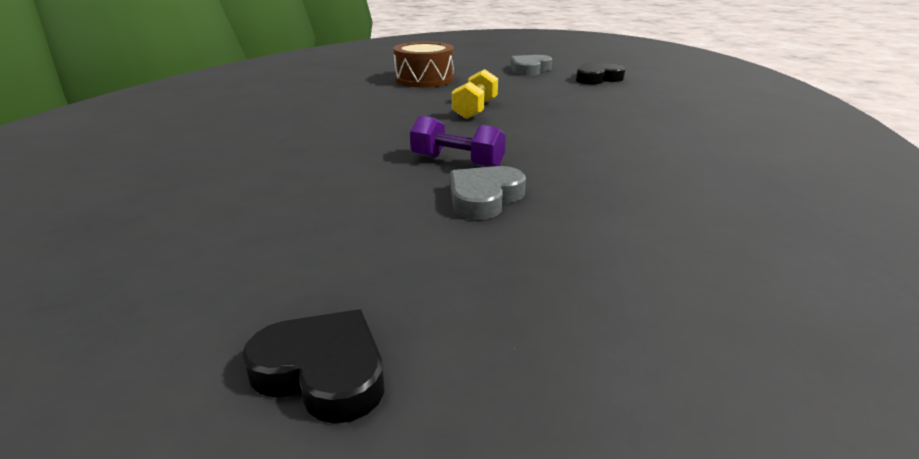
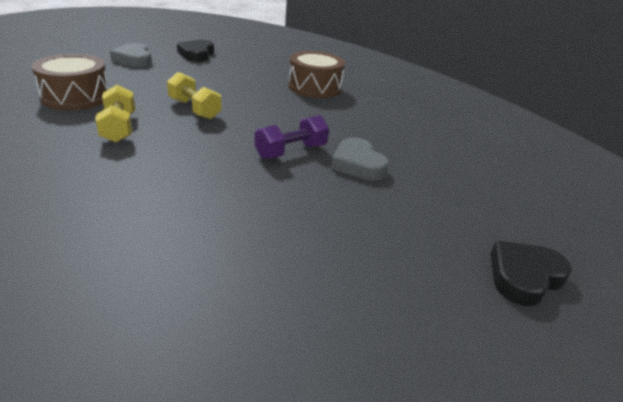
camera: 65 degrees left, 5 degrees up
(396, 102) = (119, 128): none -> yellow dumbbell
(648, 134) = (314, 87): none -> brown drum

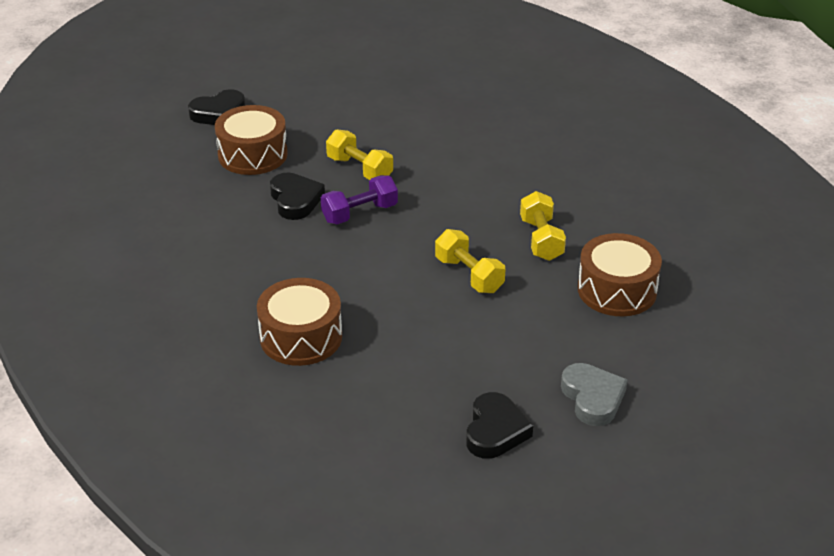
camera: 170 degrees left, 5 degrees up
(300, 193) = (359, 169): none -> yellow dumbbell
(357, 164) = (295, 200): grey heart -> black heart
(432, 212) = (252, 154): none -> brown drum

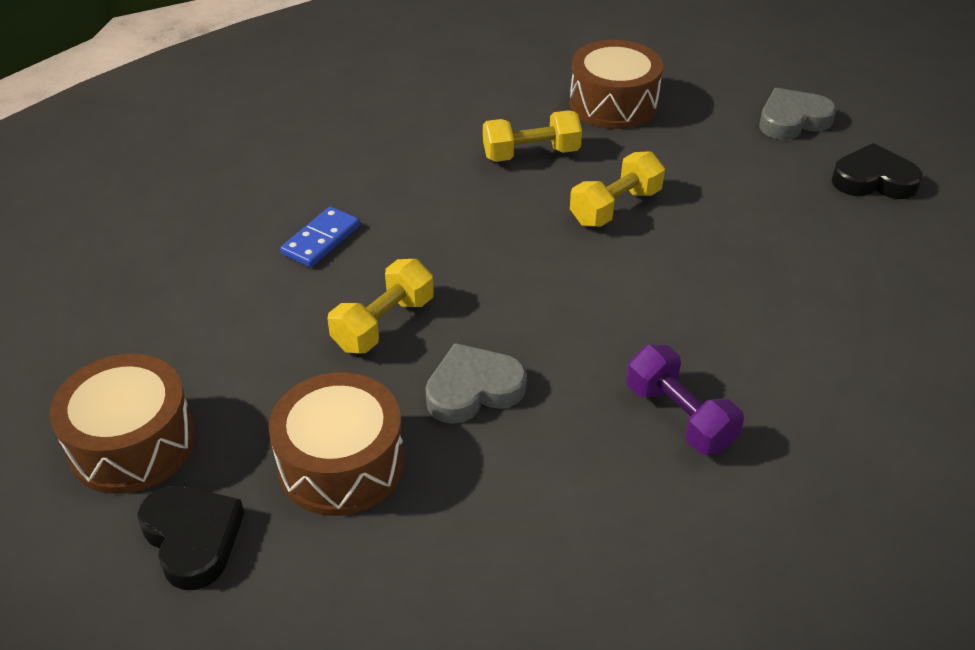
camera: 95 degrees left, 5 degrees up
(295, 200) = (473, 389): black heart -> grey heart
(301, 337) = (789, 346): brown drum -> brown drum (132, 443)
(359, 213) = (499, 314): purple dumbbell -> purple dumbbell (679, 417)
(445, 146) = (321, 240): none -> blue domino

